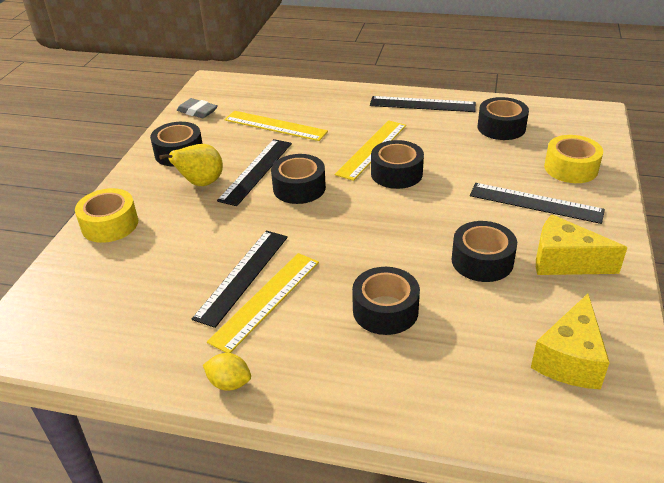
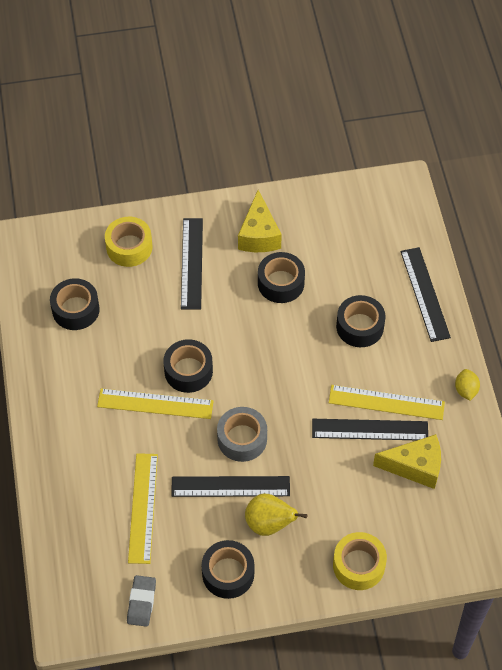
camera: 115 degrees left, 20 degrees up
(299, 188) = (242, 439): black tape -> grey tape
(422, 104) = (50, 387): black ruler -> black ruler (424, 294)
(570, 359) = (353, 220): yellow cheese -> yellow cheese (415, 467)

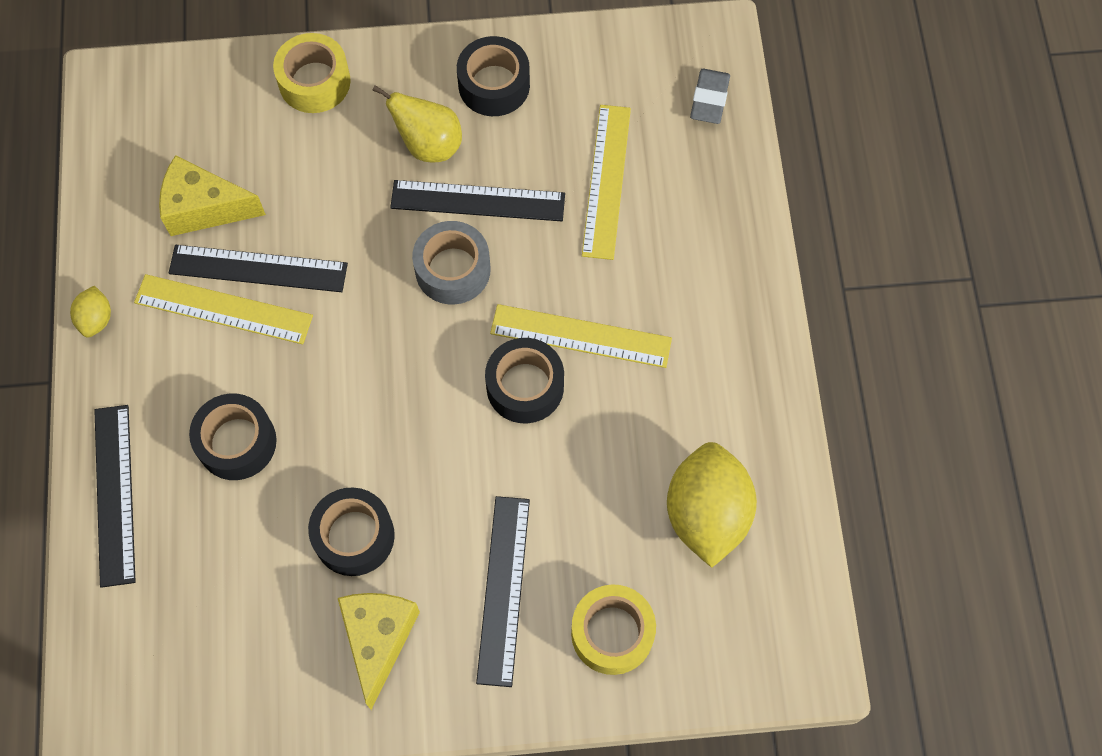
camera: 175 degrees left, 10 degrees up
(75, 309) = (706, 514): black tape -> yellow lemon
(141, 602) = (613, 58): grey eraser -> grey eraser (709, 99)

